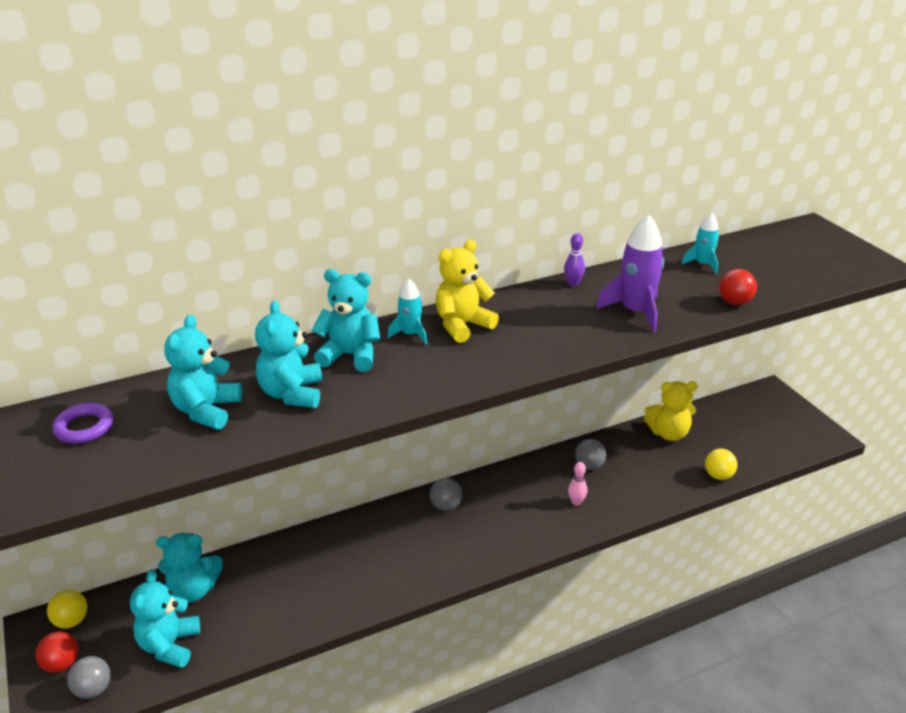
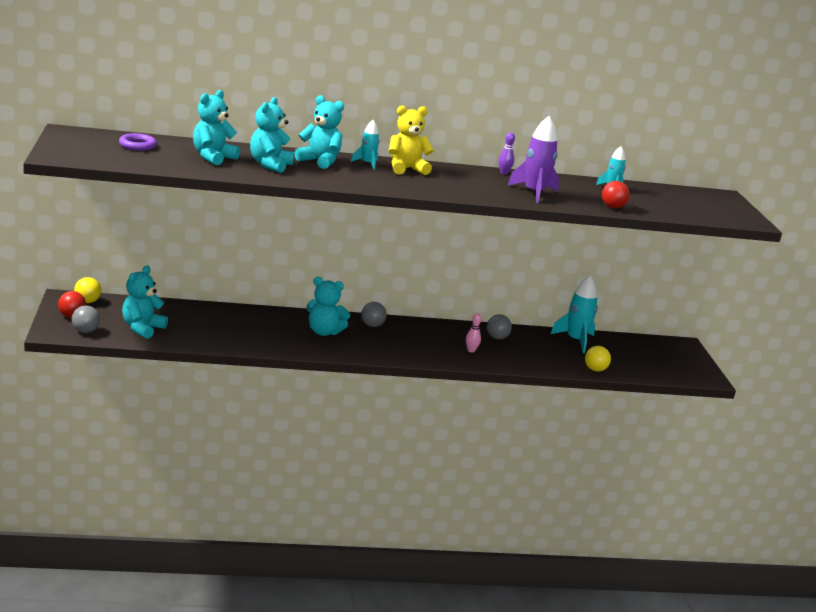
camera: 15 degrees right, 10 degrees down
(193, 590) = (172, 311): turquoise teddy bear -> turquoise teddy bear (324, 332)
(668, 433) = (575, 340): yellow teddy bear -> turquoise rocket

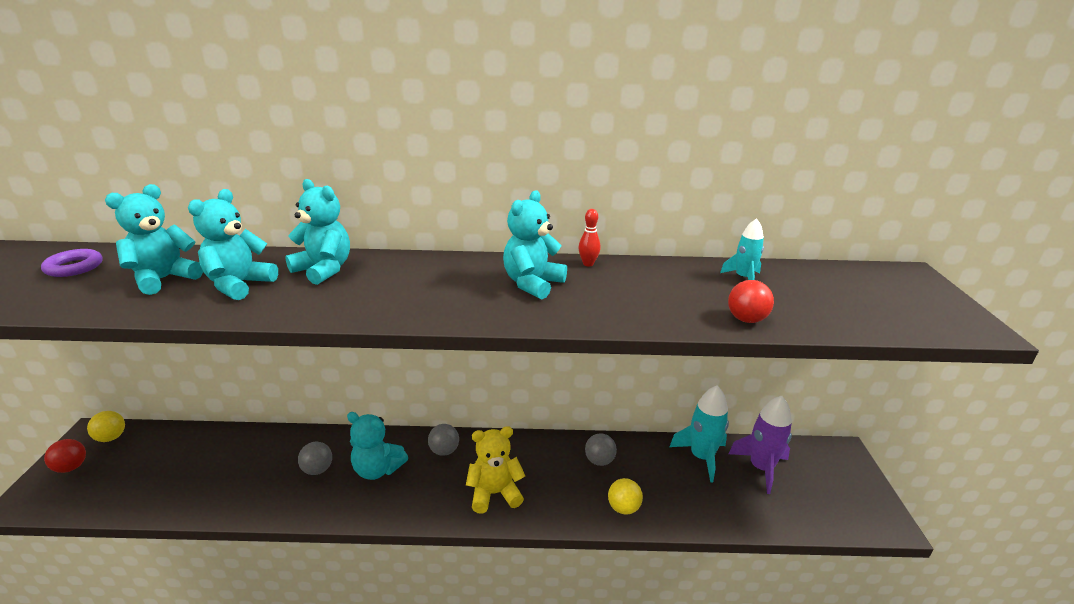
camera: 10 degrees right, 5 degrees up
(85, 331) = (66, 496): grey ball -> grey ball (317, 470)
(142, 328) = (145, 484): turquoise teddy bear -> turquoise teddy bear (532, 284)
(367, 164) = (392, 267): turquoise rocket -> none
(406, 169) = (445, 271): yellow teddy bear -> yellow teddy bear (494, 494)
(471, 350) = (561, 490): pink bowling pin -> none
(504, 173) = (588, 264): purple bowling pin -> red bowling pin
(534, 193) = (623, 301): purple rocket -> purple rocket (761, 468)
(595, 369) = (727, 518): yellow ball -> yellow ball (623, 508)

